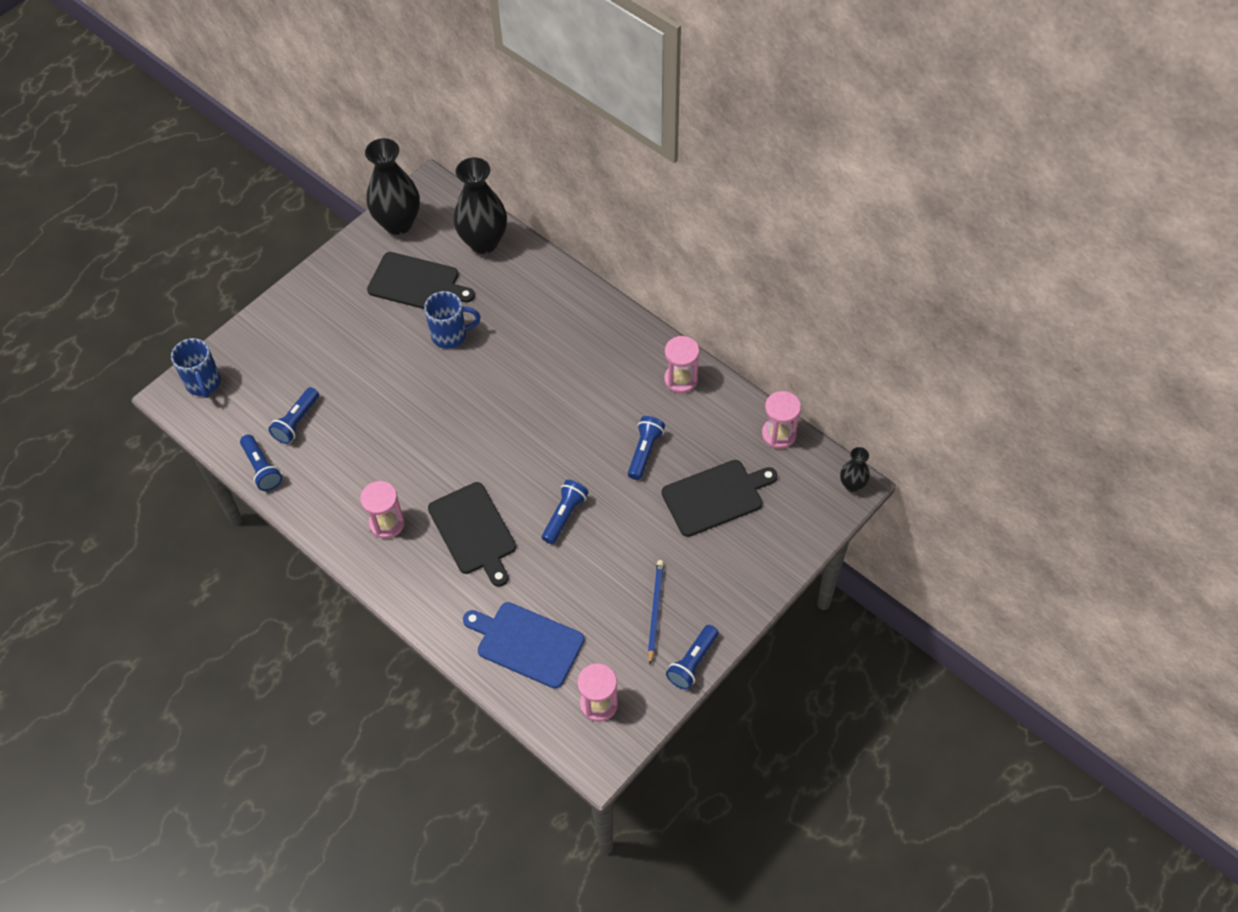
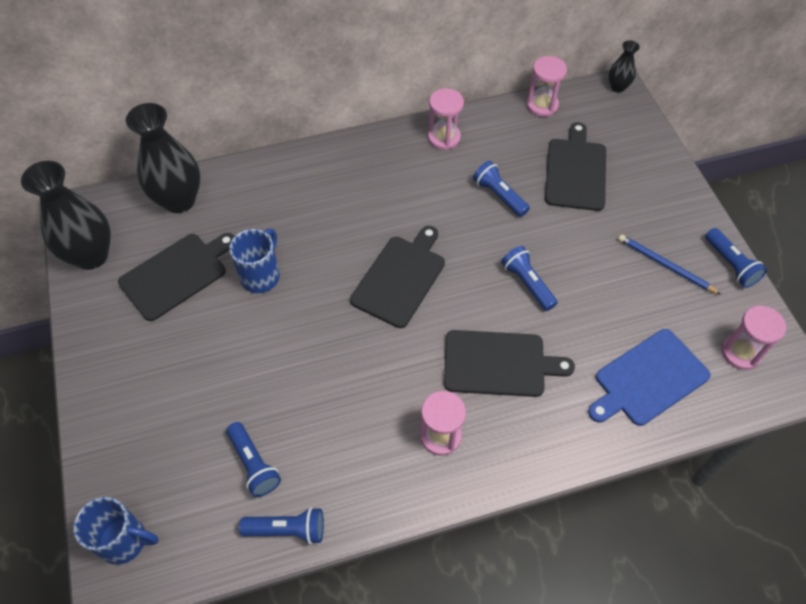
camera: 60 degrees left, 0 degrees up
(509, 425) = (400, 278): none -> black cutting board

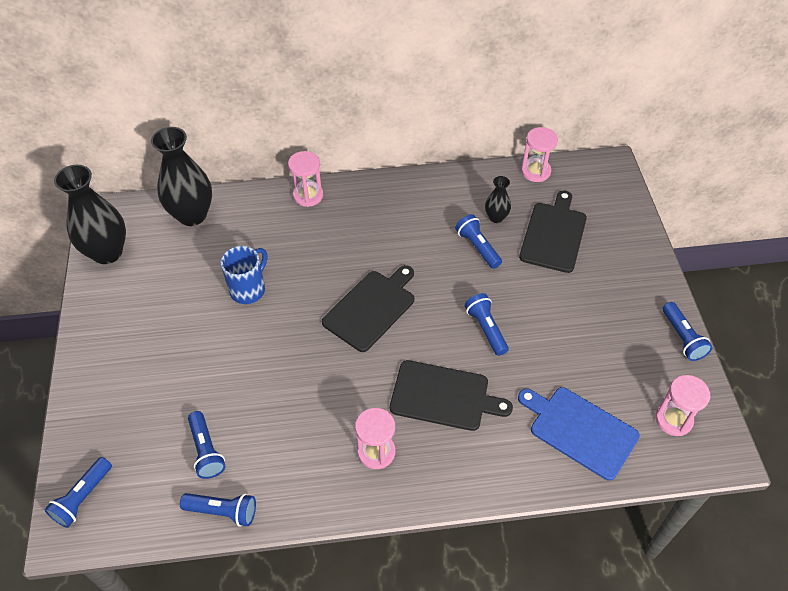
camera: 10 degrees right, 5 degrees down
(125, 541) = (82, 498): blue mug -> blue flashlight
(176, 274) = (176, 278): black cutting board -> none
(444, 138) = (438, 189): pink hourglass -> pink hourglass (308, 195)
(617, 87) = (611, 163): black vase -> black vase (496, 217)
(648, 379) = (580, 430): blue cutting board -> blue cutting board turned 60 degrees clockwise
(665, 265) = (619, 330): blue pencil -> none

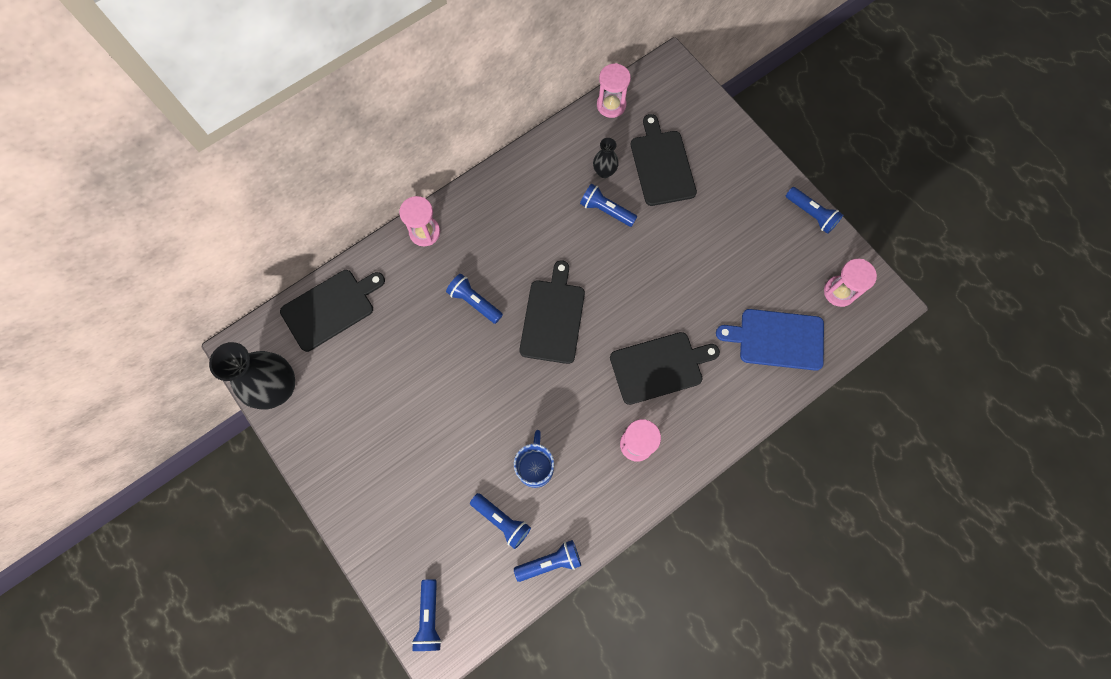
camera: 30 degrees left, 20 degrees up
(192, 215) = (330, 308): black vase -> black cutting board
(249, 289) = (435, 356): blue mug -> blue mug (535, 467)
(486, 329) = (657, 287): blue flashlight -> blue flashlight (474, 302)

